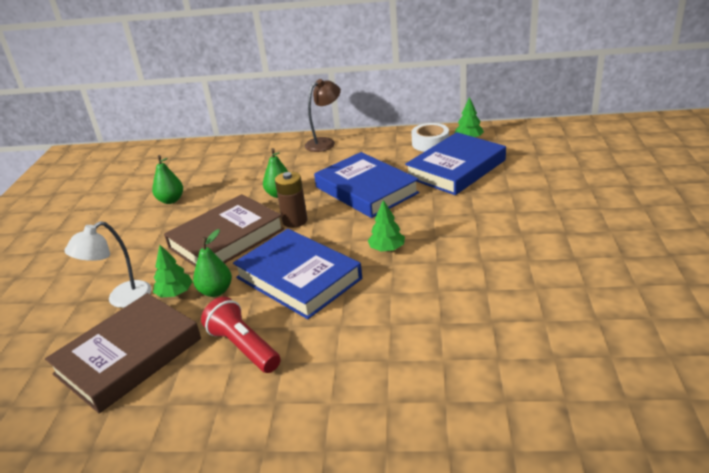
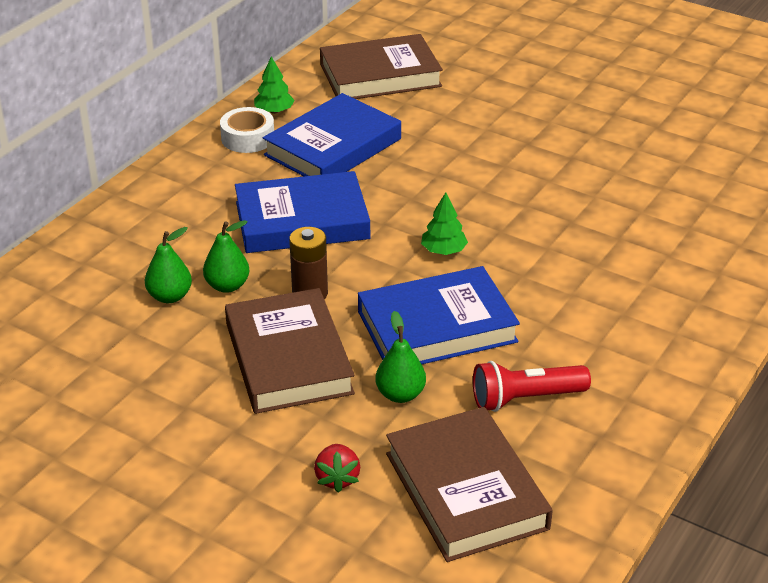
camera: 65 degrees left, 5 degrees up
(121, 299) = (337, 478): white lamp -> red strawberry
(171, 200) = (116, 385): green pear -> green pear (170, 296)
(175, 293) = (371, 429): green tree -> none
(325, 142) = (129, 208): brown lamp -> none
(456, 169) = (333, 147): blue book -> blue book turned 60 degrees clockwise
(561, 151) = (380, 75): none -> brown book

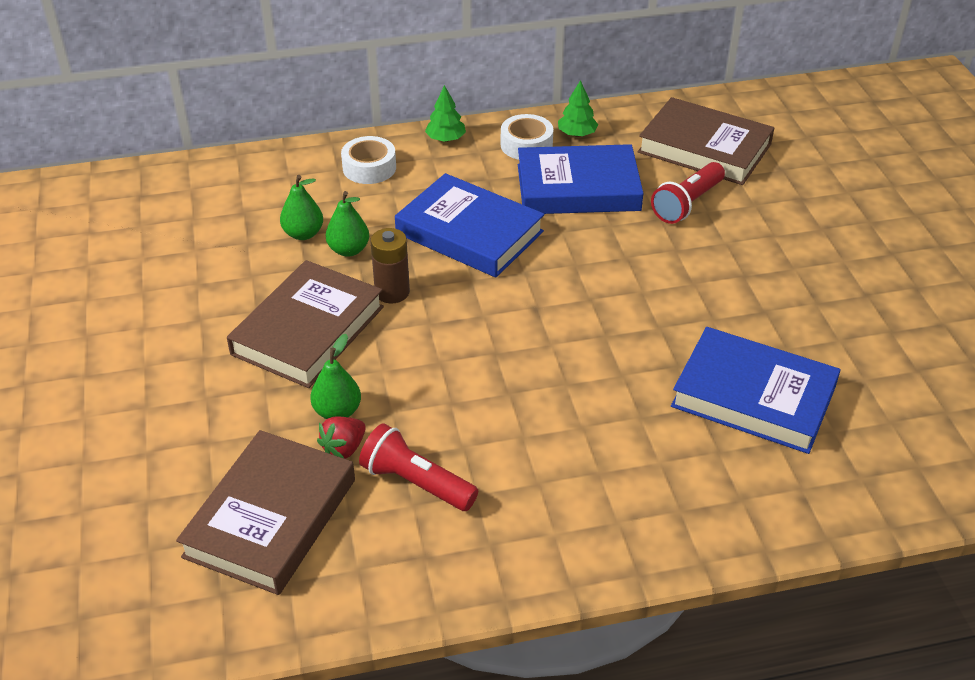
camera: 45 degrees right, 5 degrees up
(145, 220) = (369, 168): none -> white tape
(337, 478) = (209, 440): red strawberry -> red strawberry (344, 448)
(424, 118) = (687, 204): none -> red flashlight
(436, 326) = (440, 379): blue book -> blue book (753, 396)
(443, 251) = (535, 323): green tree -> green tree (445, 139)

